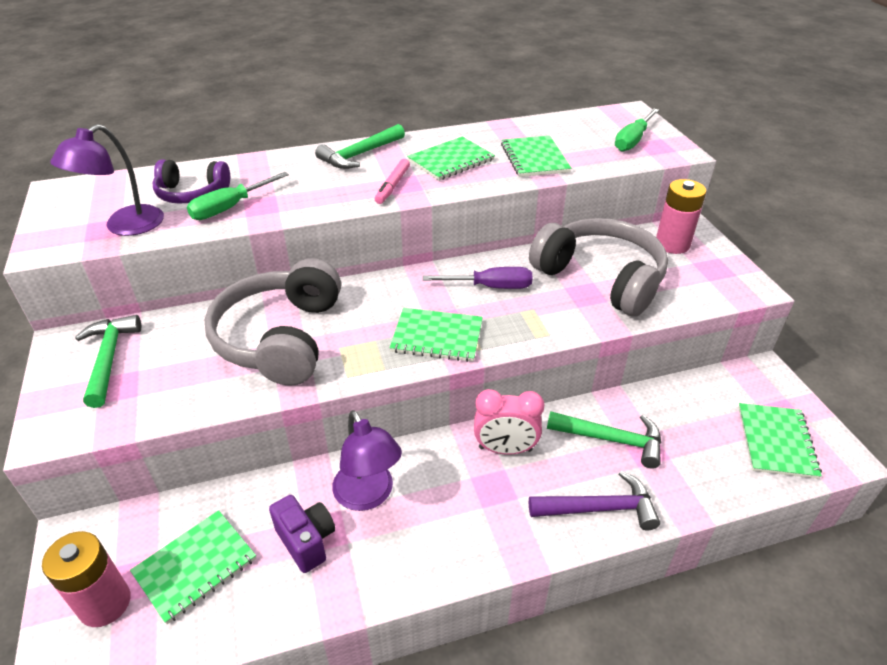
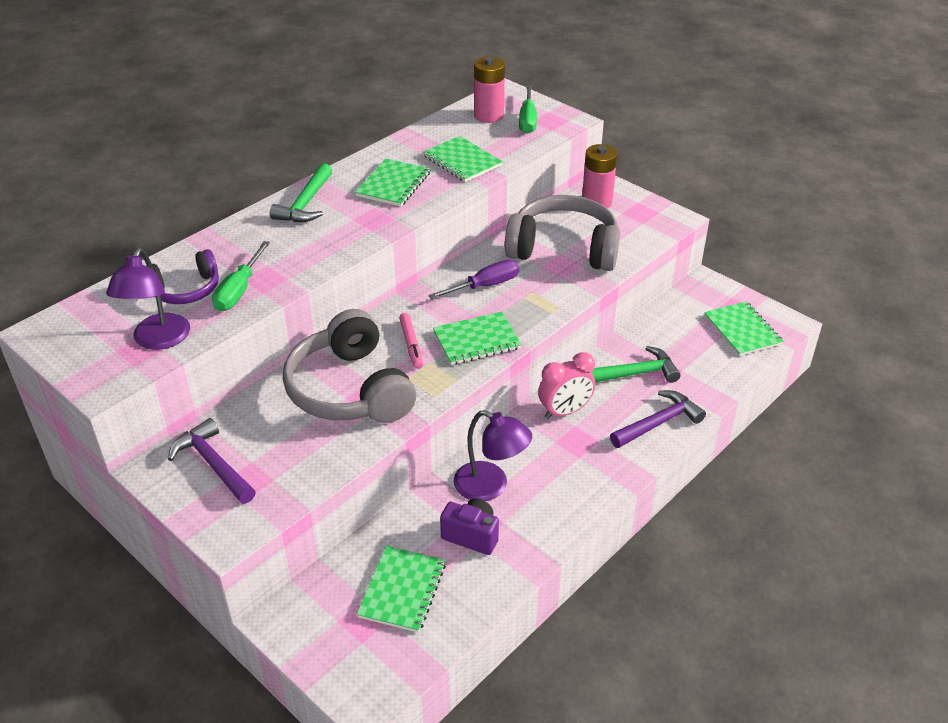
camera: 30 degrees left, 0 degrees up
(105, 603) = (355, 645): pink battery -> pink battery (488, 116)
(109, 359) = (213, 464): green hammer -> purple hammer
(392, 186) = (365, 224): pink marker -> pink marker (411, 344)

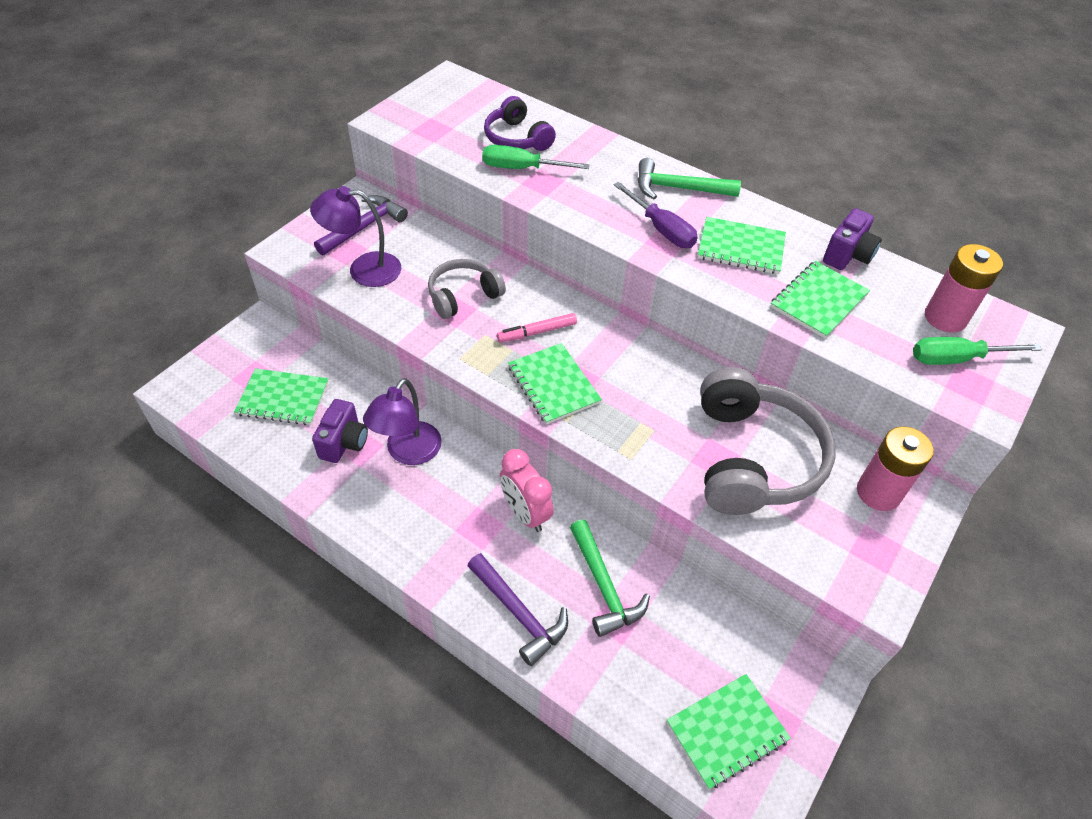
camera: 80 degrees right, 10 degrees up
(158, 340) = (444, 136): purple lamp -> purple lamp (363, 270)
(350, 390) = (463, 296): grey headphones -> grey headphones, size x0.56
(415, 140) = (847, 255): none -> purple camera
(485, 286) = (653, 384): purple screwdriver -> purple screwdriver (661, 229)

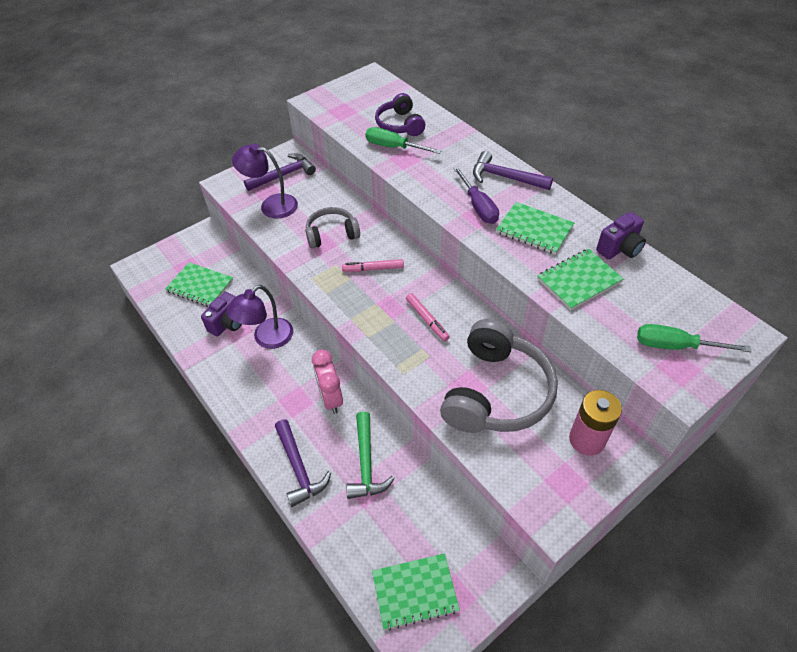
camera: 20 degrees right, 0 degrees up
(553, 385) = (369, 309): green notebook -> none
(632, 385) = (427, 320): none -> pink marker
(678, 188) = (505, 177): green hammer -> purple hammer
(945, 318) = (681, 311): pink battery -> none

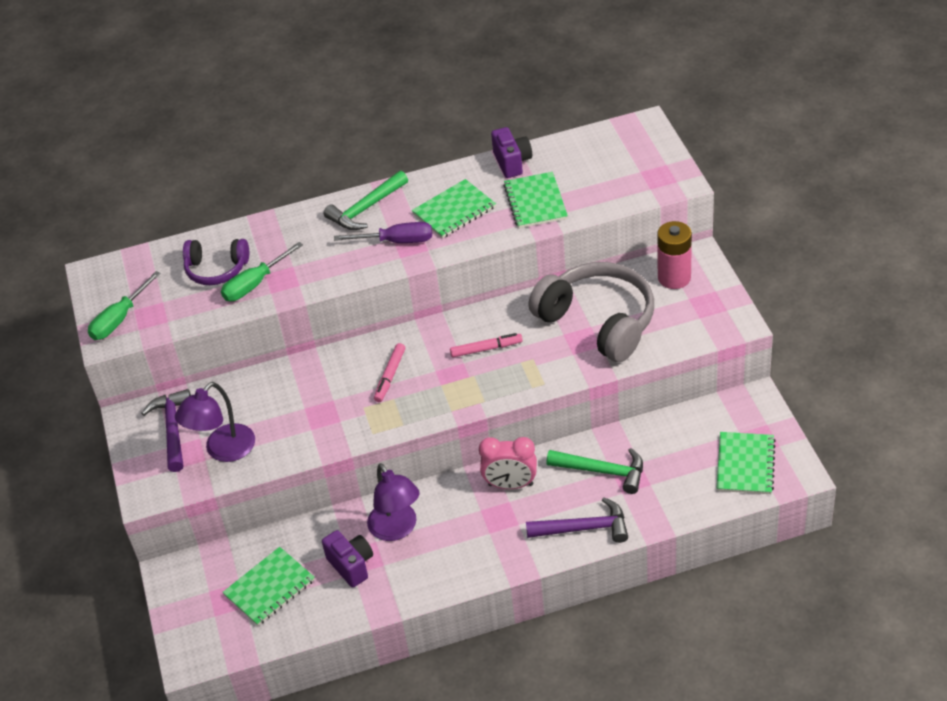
camera: 65 degrees left, 5 degrees down
(332, 234) = (312, 401): grey headphones -> none
(505, 177) = (366, 208): purple hammer -> green hammer
(675, 346) = (636, 170): green screwdriver -> green screwdriver (119, 319)

